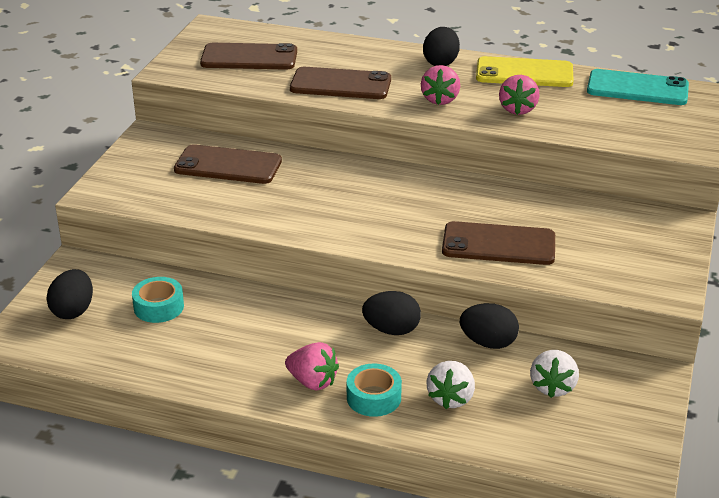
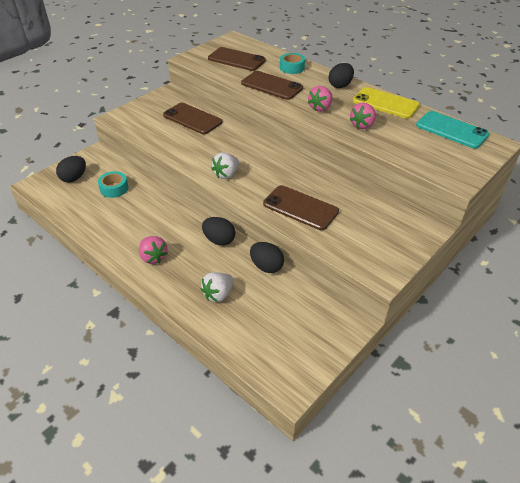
camera: 25 degrees right, 10 degrees up
(373, 397) = (177, 278): turquoise tape -> turquoise tape (292, 68)
(553, 387) = (282, 308): white strawberry -> white strawberry (226, 174)

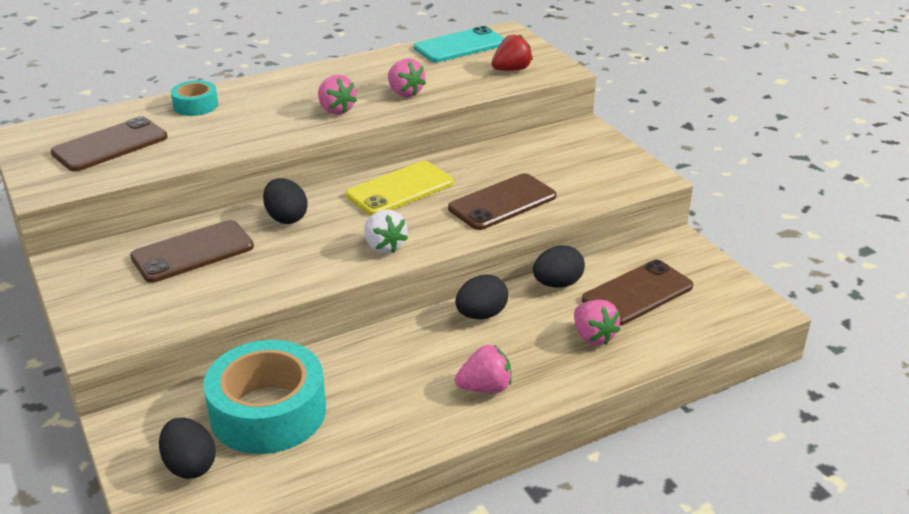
camera: 70 degrees left, 10 degrees down
(114, 188) = (268, 412): turquoise tape -> turquoise tape, size x2.03
(218, 294) = (593, 336): white strawberry -> pink strawberry
(271, 86) = (234, 132): brown phone -> brown phone (637, 293)
(340, 85) = (289, 83): black egg -> black egg (286, 218)
(385, 103) = (366, 66): yellow phone -> yellow phone (400, 189)
(436, 159) = (511, 70): none -> red strawberry

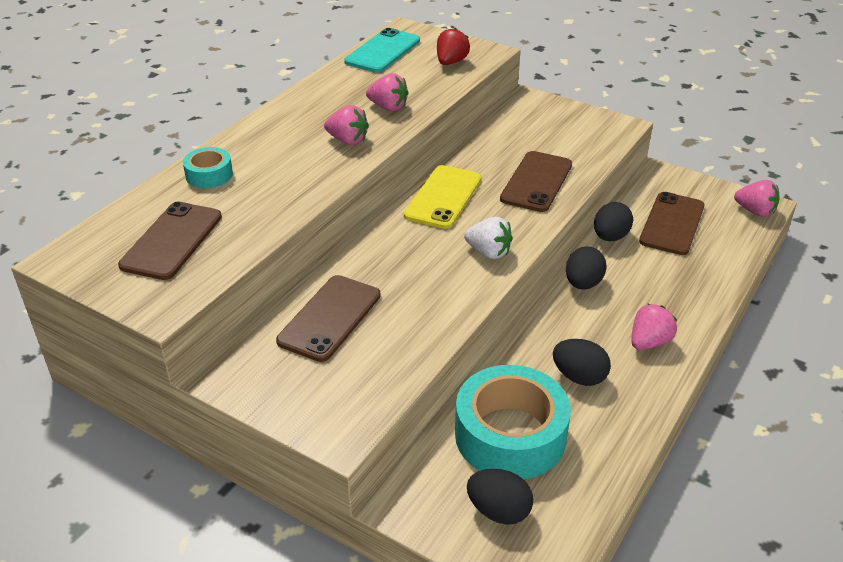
camera: 30 degrees left, 5 degrees up
(286, 218) = (377, 256): black egg -> black egg (579, 377)
(593, 336) = (678, 269): pink strawberry -> pink strawberry (755, 211)

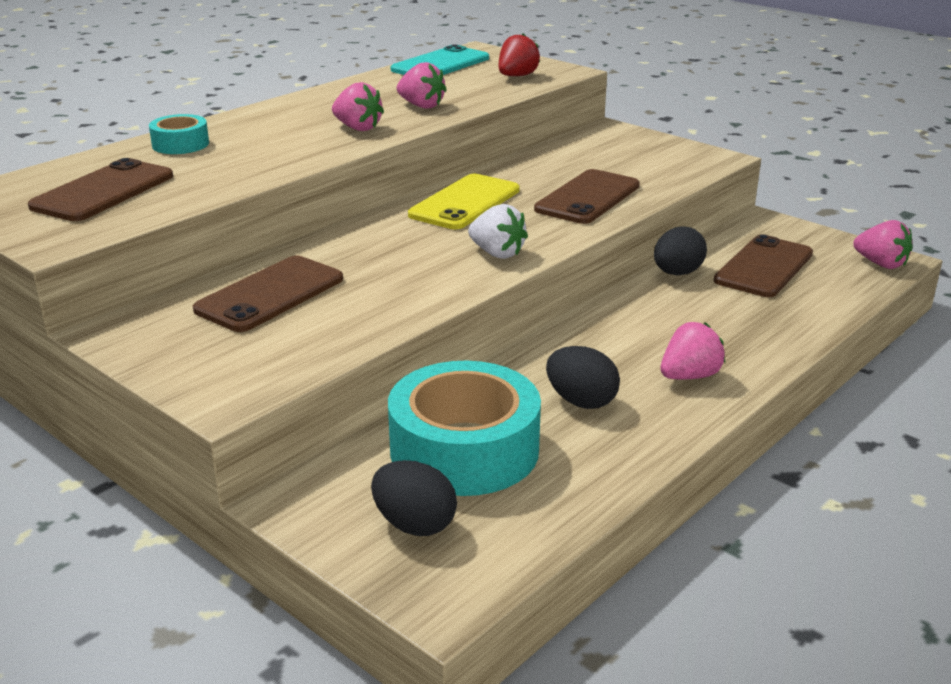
camera: 10 degrees right, 10 degrees down
(583, 284) = (623, 313): black egg -> none

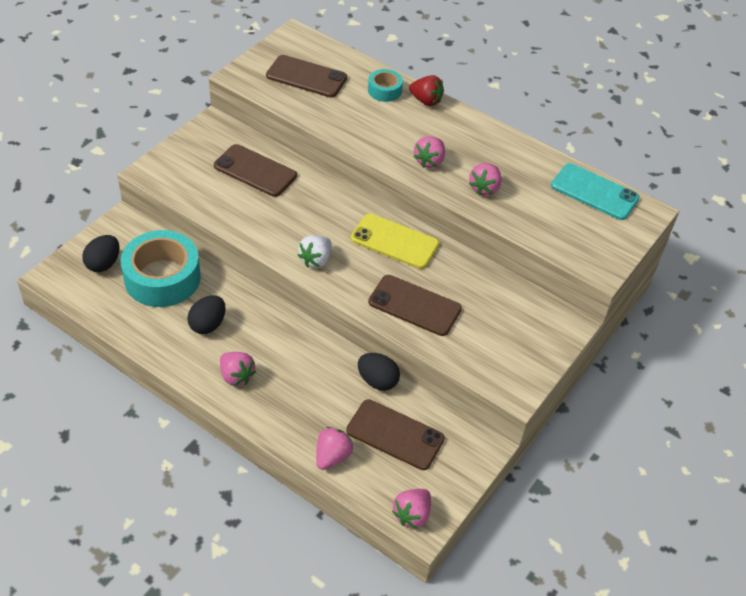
camera: 80 degrees right, 20 degrees up
(517, 76) = (575, 238): red strawberry -> red strawberry (426, 101)
(814, 308) = (332, 456): none -> pink strawberry

